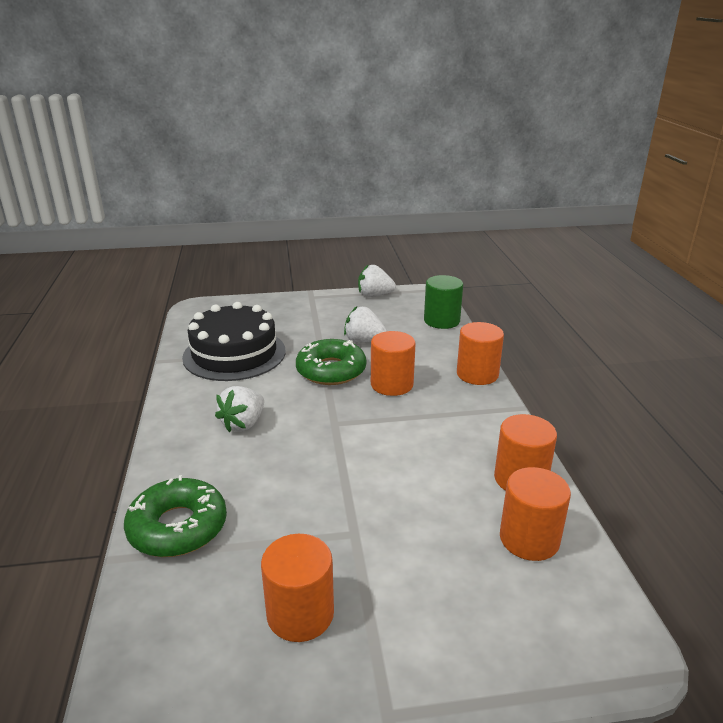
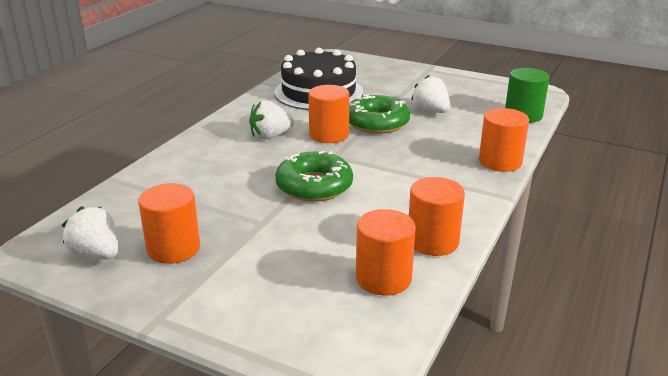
camera: 35 degrees right, 0 degrees up
(178, 527) = (162, 177): green donut -> green donut (314, 186)
(374, 295) = (486, 81): white strawberry -> white strawberry (97, 254)
(392, 384) = (413, 146): orange cylinder -> orange cylinder (329, 135)

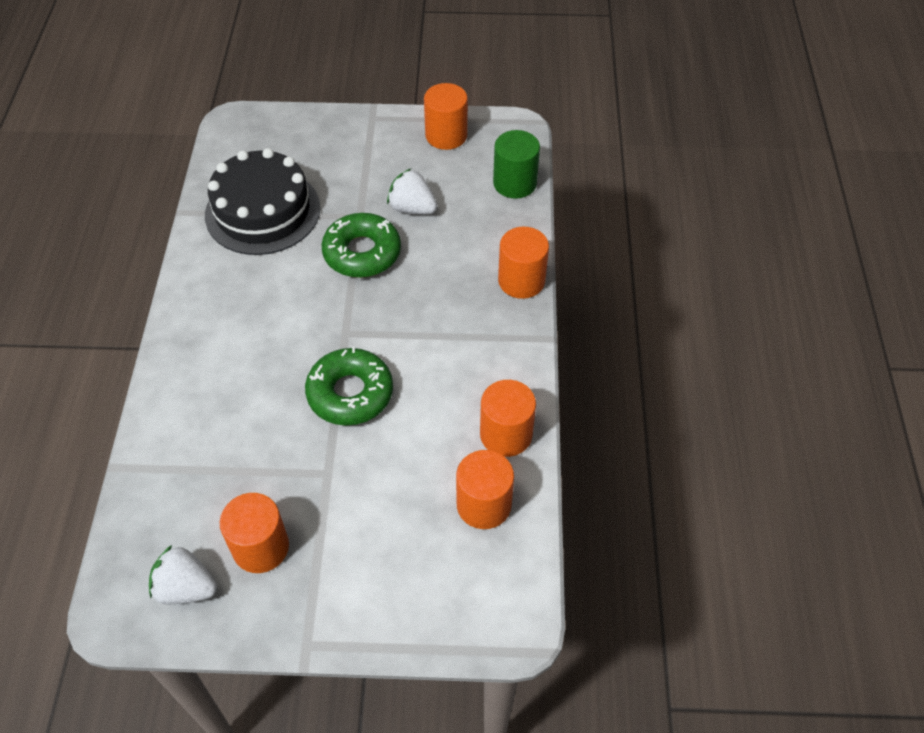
camera: 25 degrees left, 25 degrees up
(270, 136) = (253, 321): white strawberry -> none
(329, 135) = (319, 295): orange cylinder -> orange cylinder (446, 135)

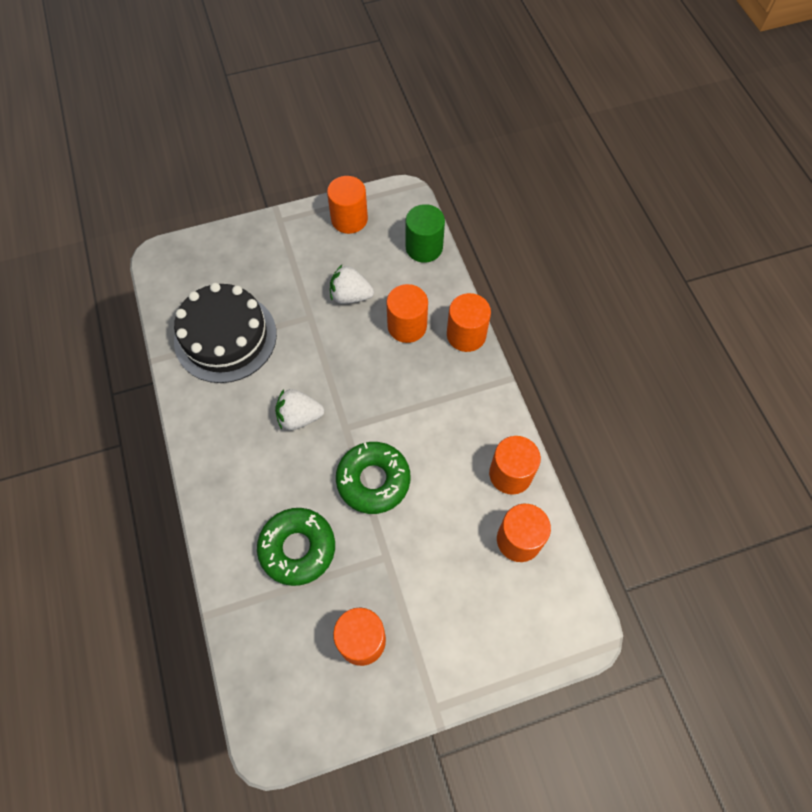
camera: 20 degrees left, 10 degrees up
(186, 588) = (317, 698): white strawberry -> white strawberry (299, 417)
(362, 253) = (327, 350): green donut -> green donut (297, 548)
(459, 254) = (407, 326): none -> orange cylinder

